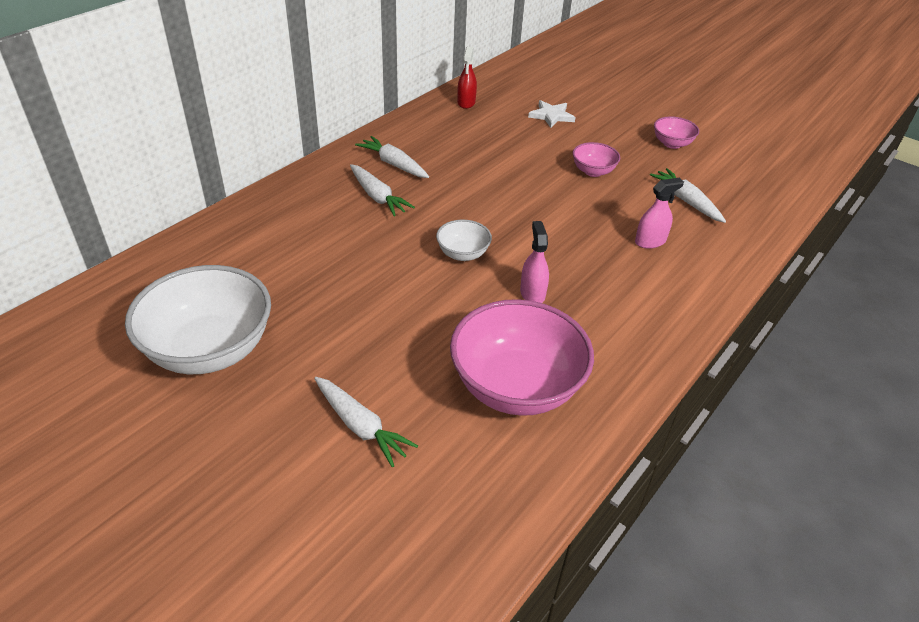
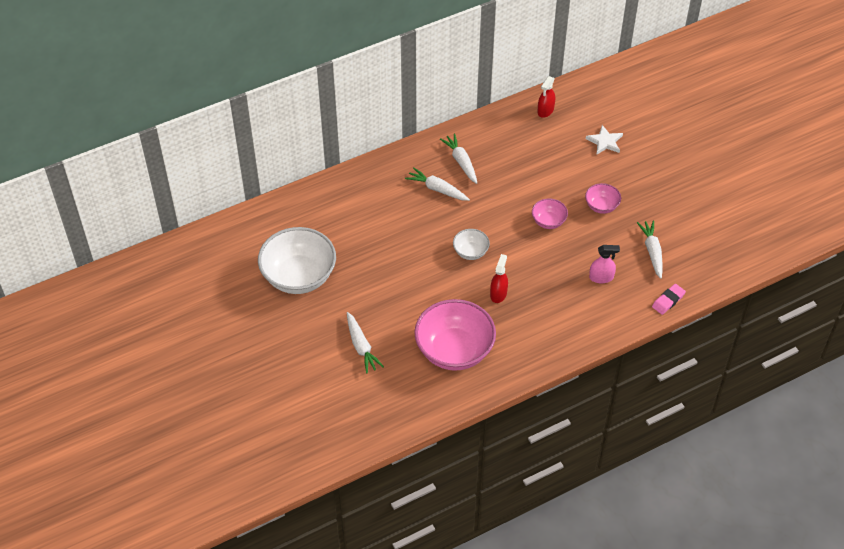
camera: 25 degrees right, 10 degrees up
(377, 197) = (437, 189): white carrot -> white carrot turned 135 degrees clockwise
(532, 293) = (498, 294): pink spray bottle -> red spray bottle
(672, 144) = (682, 195): pink bowl -> pink bowl (548, 221)
(749, 246) = (668, 301): none -> pink eraser

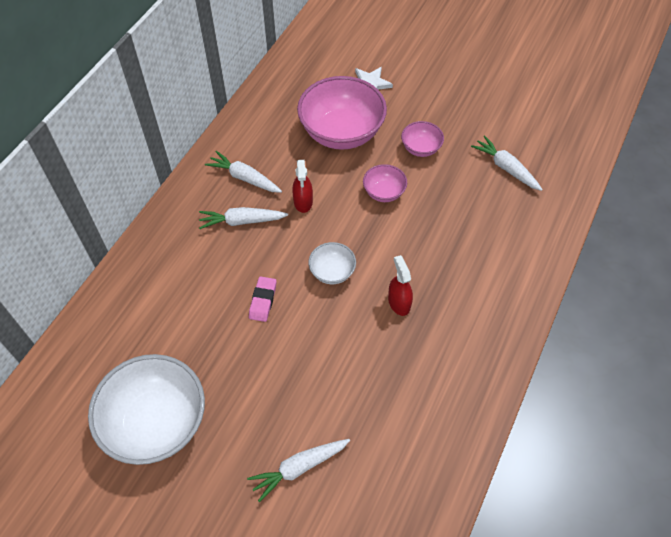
camera: 35 degrees left, 5 degrees up
(361, 346) = (299, 468): white carrot -> white carrot turned 120 degrees clockwise
(454, 350) = (407, 402): pink bowl -> pink bowl (341, 133)
(545, 110) = (288, 82): red spray bottle -> red spray bottle (303, 202)
(601, 277) = (483, 222): pink spray bottle -> none
(668, 301) = (564, 209): pink eraser -> pink eraser (263, 301)

